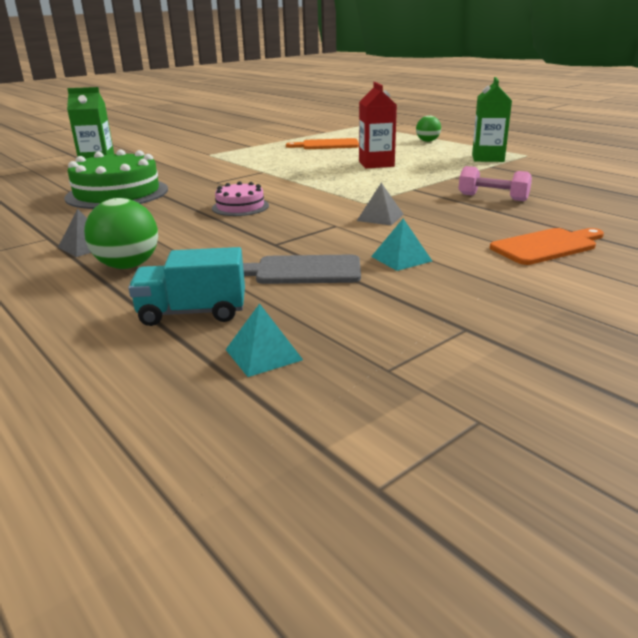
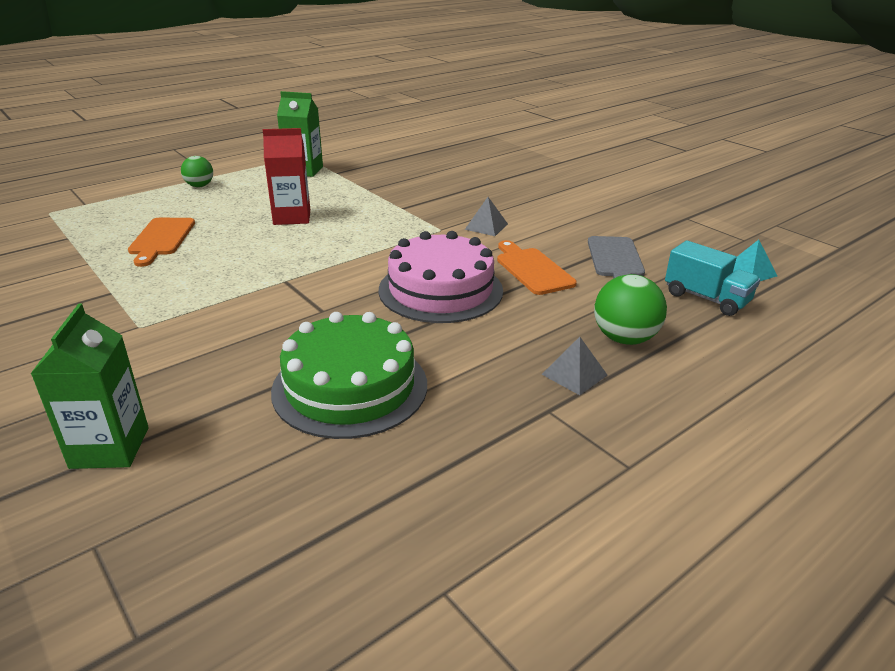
camera: 90 degrees left, 5 degrees up
(192, 313) = (706, 298): turquoise truck -> turquoise truck turned 45 degrees counterclockwise
(240, 207) = (440, 290): pink cake -> pink cake, size x1.91
(401, 258) = (583, 225): turquoise pyramid -> none
(493, 197) = (439, 184): pink dumbbell -> none
(547, 246) = (553, 183): orange cutting board -> orange cutting board (532, 269)

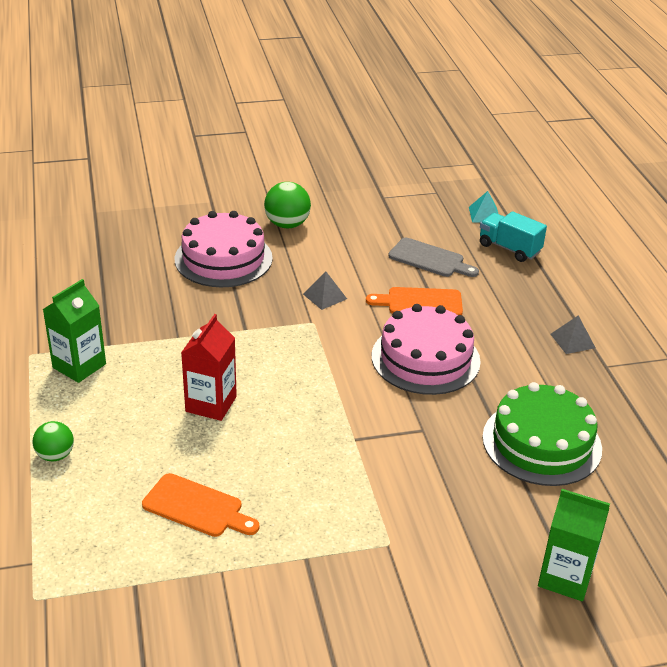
camera: 65 degrees left, 5 degrees up
(489, 181) = (223, 258): none -> pink cake
(624, 339) = (541, 303): green ball -> green ball (287, 224)
(706, 298) = (509, 248): turquoise truck -> turquoise truck turned 120 degrees counterclockwise

